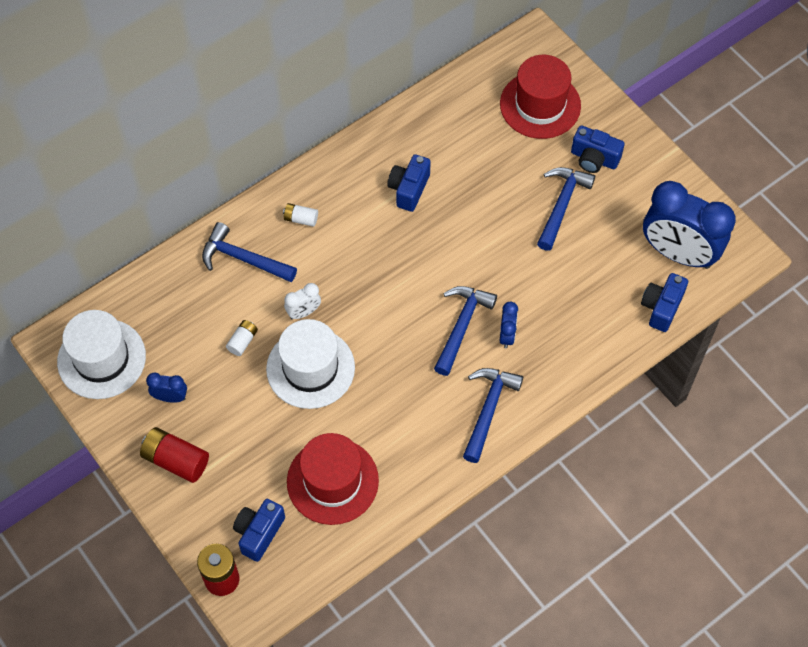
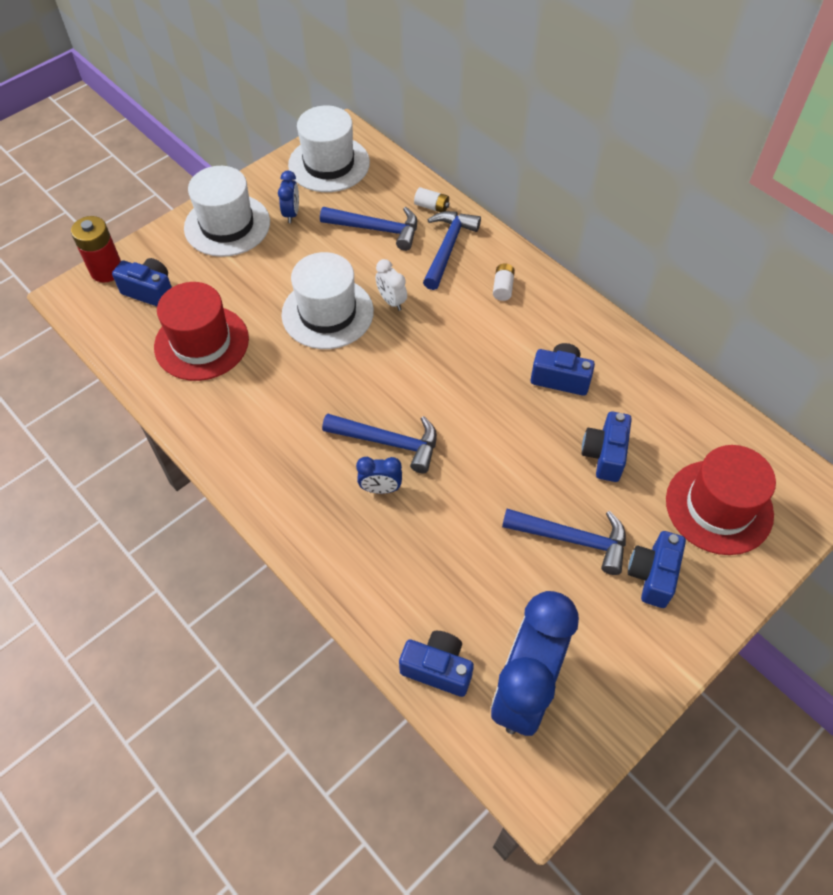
camera: 85 degrees right, 5 degrees down
(176, 460) = (227, 225): red battery -> white hat
(242, 341) = (354, 258): white battery -> white battery (431, 206)
(488, 170) = (604, 455): none -> blue camera
(488, 409) = (284, 476): blue hammer -> blue hammer (377, 229)

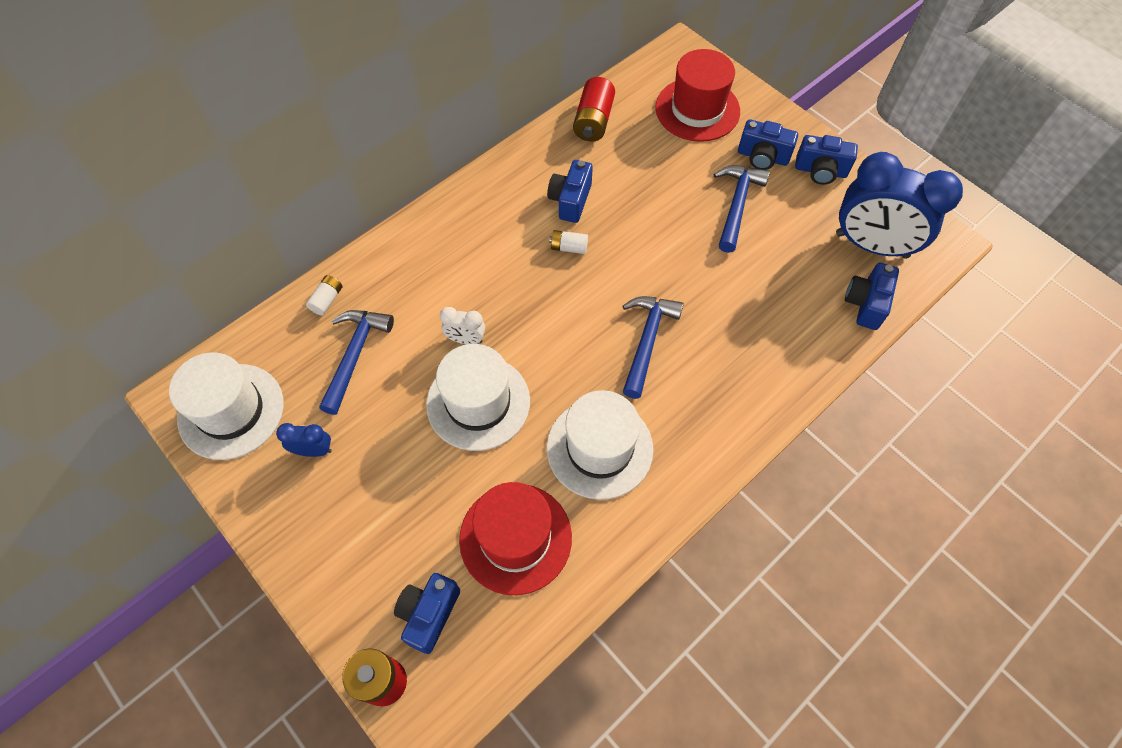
camera: 90 degrees left, 5 degrees up
(227, 225) = (322, 528): white hat -> white hat (599, 448)
(380, 489) = (699, 347): blue clock -> none
(391, 301) = (466, 339): white clock -> white clock turned 45 degrees clockwise
(447, 248) = (393, 286): blue hammer -> none
(503, 288) = (455, 239): white battery -> white battery (569, 247)
(604, 455) = (652, 176): blue camera -> blue camera (820, 171)
(678, 399) = (593, 121): none -> red battery

